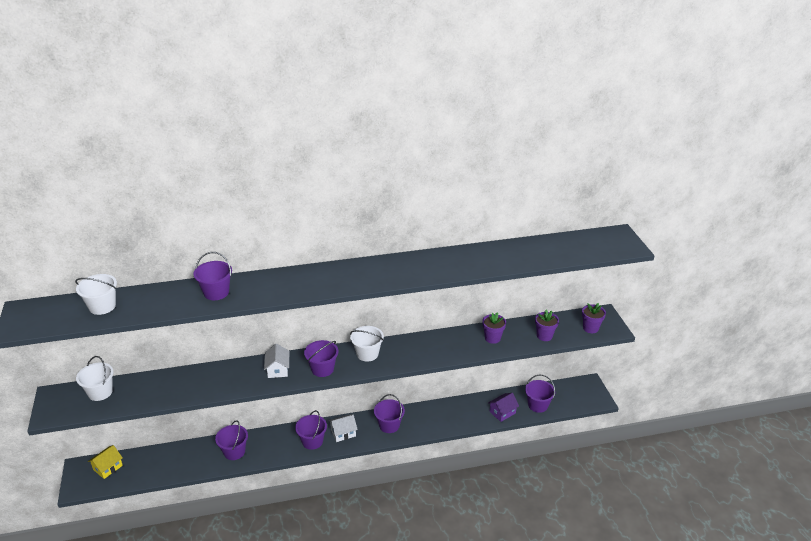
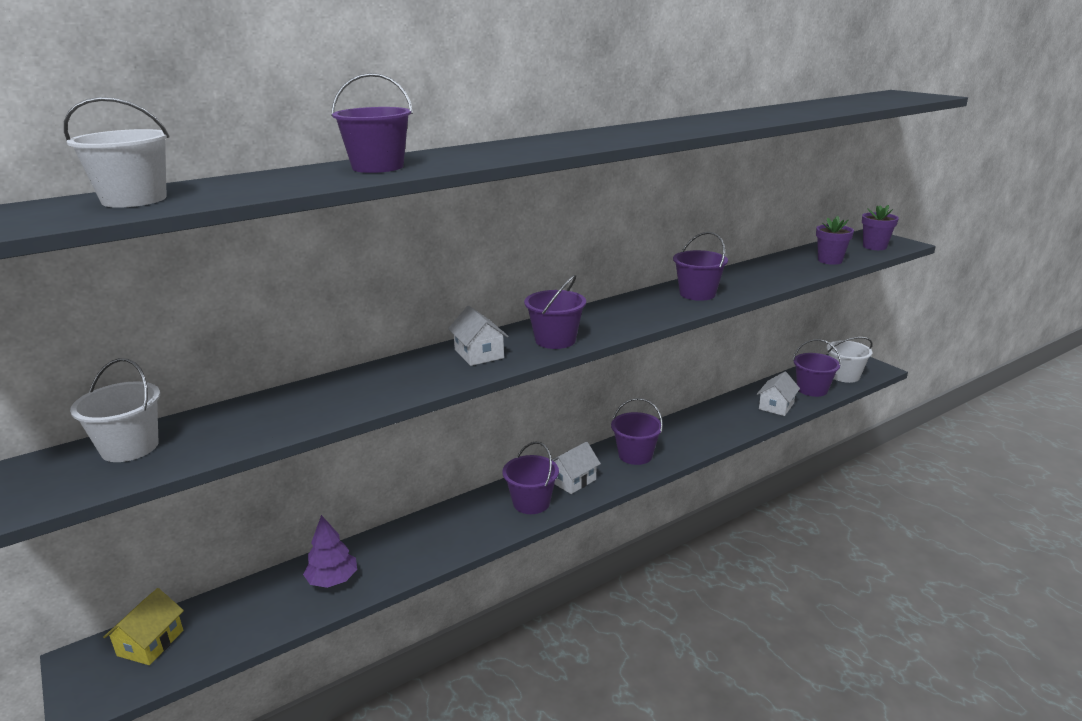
camera: 20 degrees left, 10 degrees down
(194, 459) = (333, 580): none -> purple tree
(234, 452) = (403, 550): purple bucket -> purple bucket (697, 294)
(367, 354) = (609, 314): white bucket -> white bucket (844, 376)
(492, 338) = (767, 272): purple flower pot -> none
(502, 412) = (776, 406): purple house -> white house

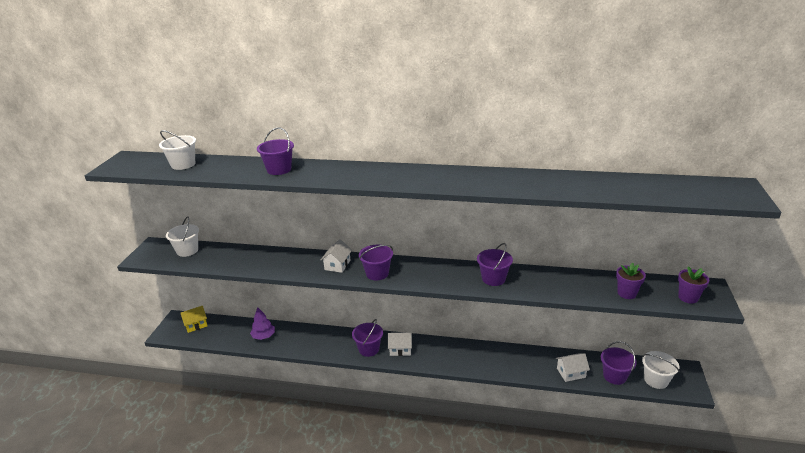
camera: 45 degrees right, 5 degrees up
(635, 455) = (447, 354): purple bucket -> none

